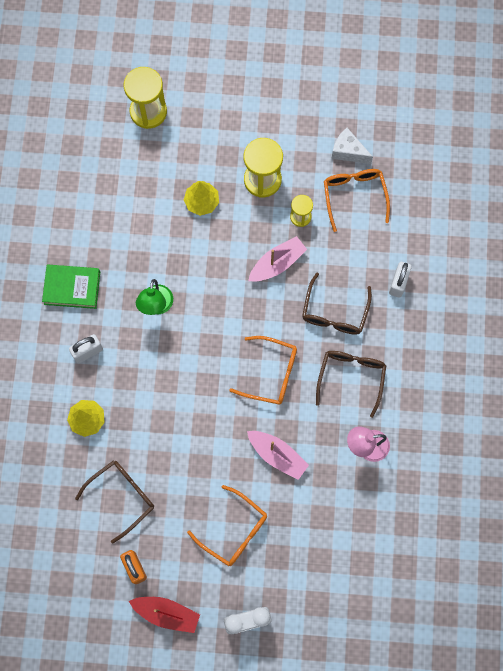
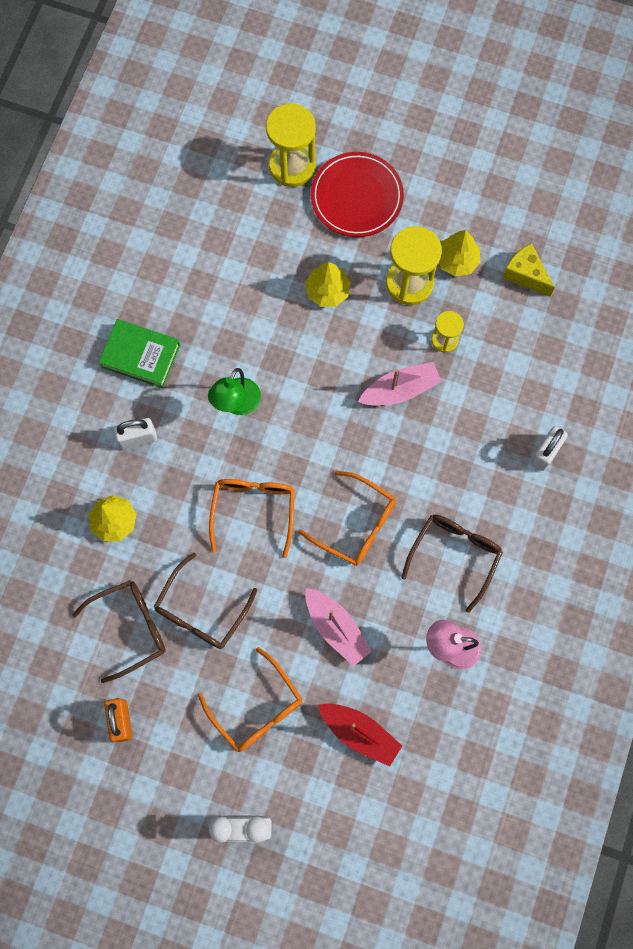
camera: 15 degrees right, 0 degrees up
(166, 613) = (145, 789): red boat -> red boat (359, 733)
(204, 124) = (356, 197): none -> red plate
(293, 154) = (456, 260): none -> yellow tree
(334, 312) = (455, 468): brown glasses -> brown glasses (201, 610)
(348, 151) = (525, 274): white cheese -> yellow cheese
(354, 196) = (518, 331): orange glasses -> orange glasses (253, 510)

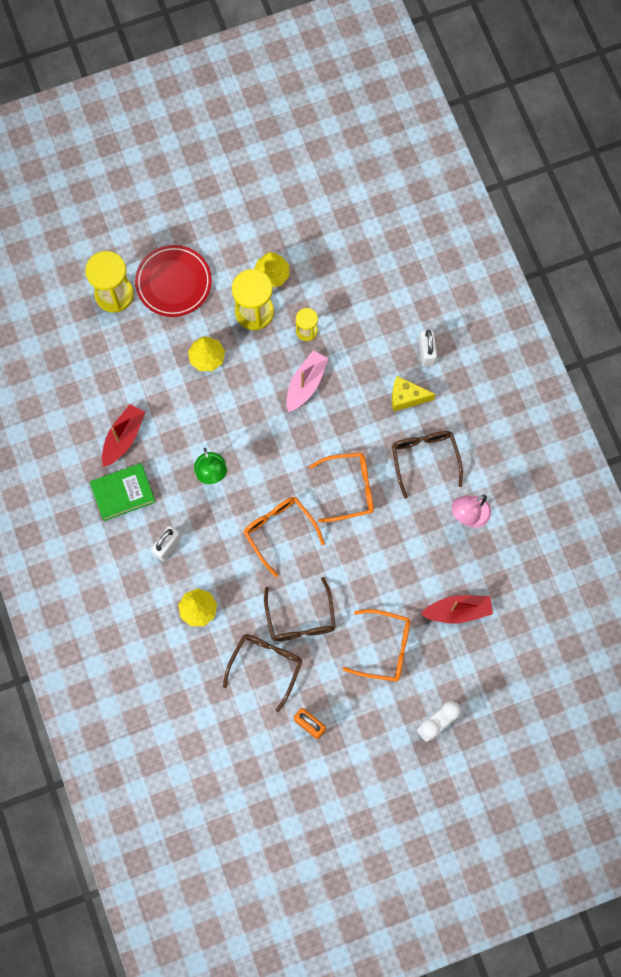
camera: 40 degrees left, 0 degrees up
(186, 305) = (123, 438): none -> red boat
(336, 628) = (391, 561): pink boat -> none
(525, 274) = (322, 250): yellow cheese -> yellow cheese (406, 397)

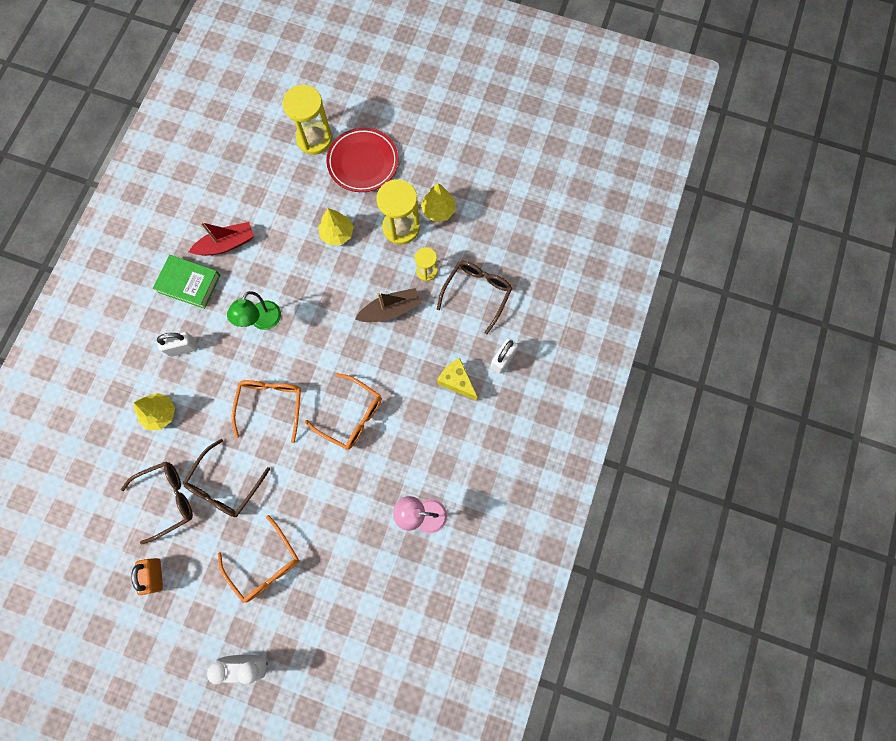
camera: 40 degrees right, 0 degrees up
(306, 384) = (390, 310): pink boat -> brown boat
(424, 459) = (428, 441): brown glasses -> brown glasses (477, 293)
(458, 611) = (346, 585): red boat -> none

